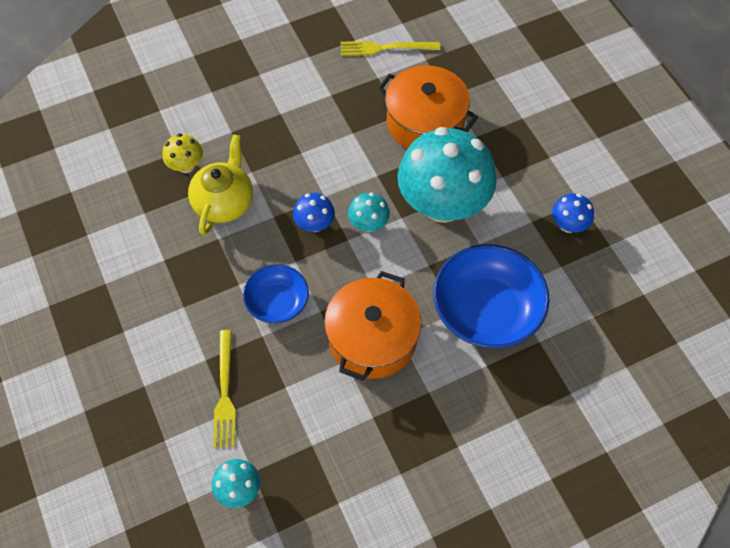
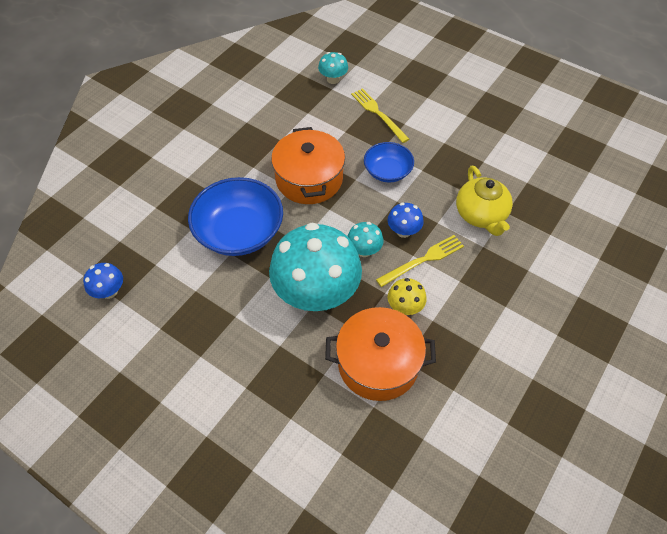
camera: 150 degrees right, 5 degrees down
(186, 166) = (533, 226): yellow mushroom -> yellow mushroom (405, 307)
(385, 48) = (471, 430): yellow fork -> yellow fork (423, 260)
(568, 225) = (202, 328): blue mushroom -> blue mushroom (109, 291)

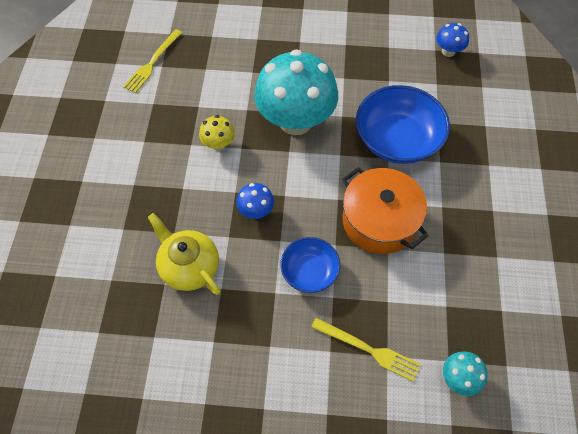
camera: 150 degrees right, 5 degrees up
(364, 250) = (280, 175): turquoise mushroom -> none
(378, 363) = (217, 95): orange pot -> none
(423, 260) = (224, 191): yellow fork -> yellow fork (152, 63)

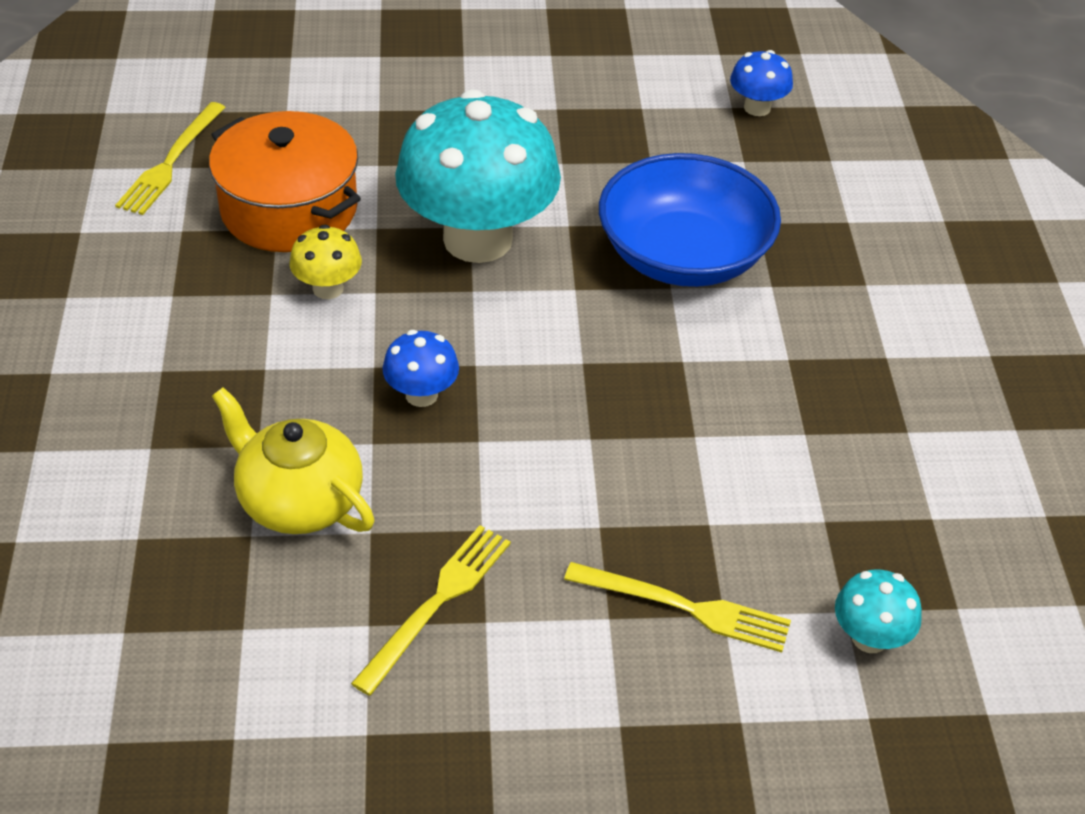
camera: 10 degrees left, 15 degrees down
(247, 333) = (437, 603): none -> yellow fork
(309, 271) = (546, 487): blue bowl -> none
(379, 221) = (671, 391): orange pot -> orange pot (289, 209)

